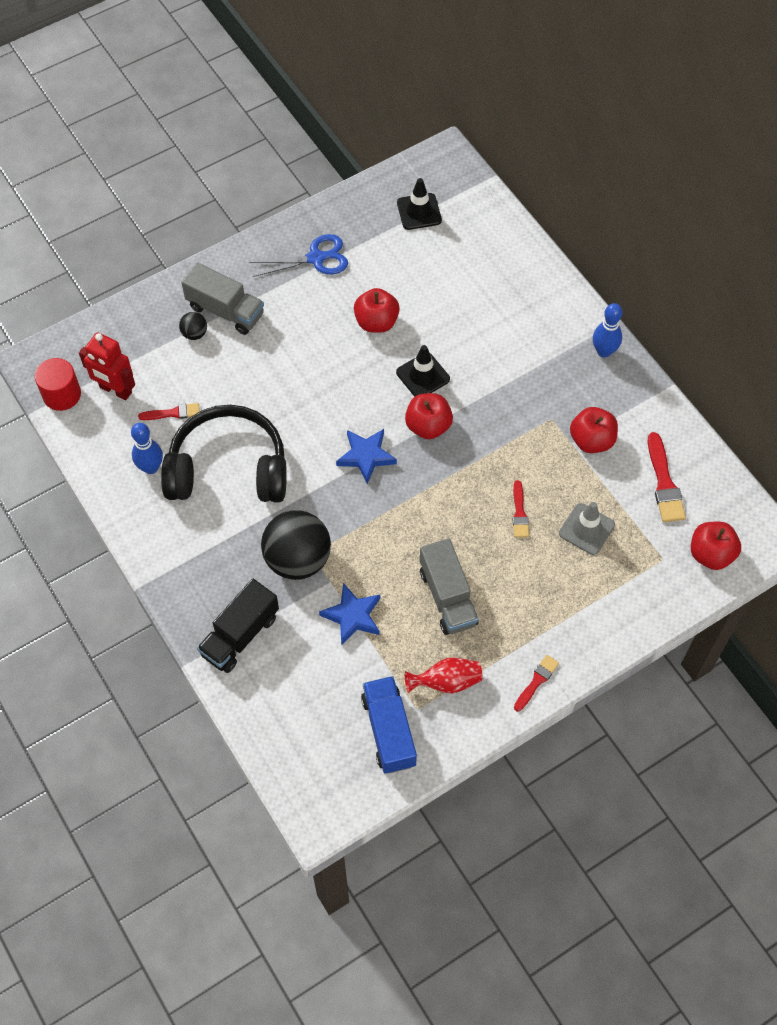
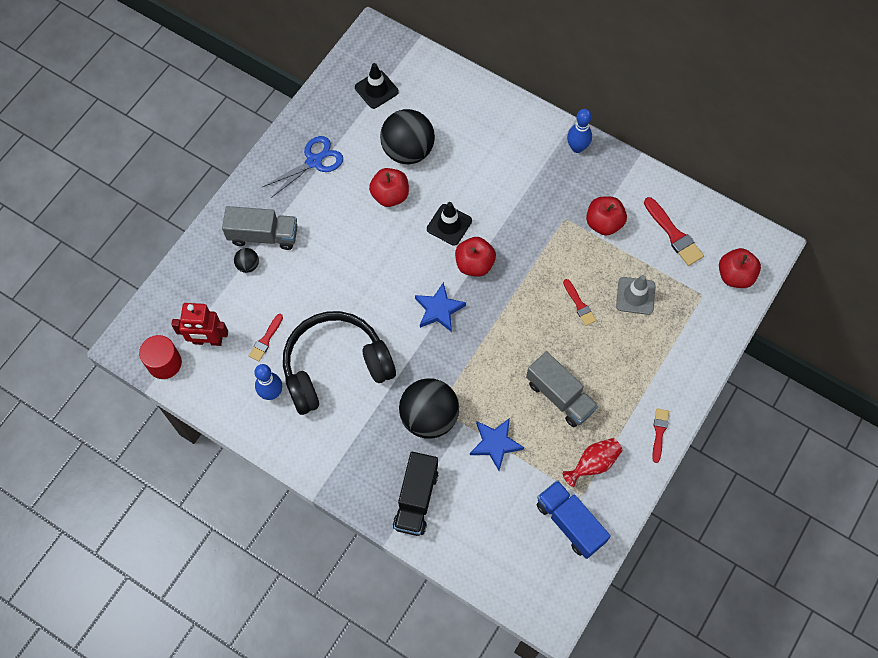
camera: 25 degrees left, 5 degrees up
(173, 413) = (266, 340): red brush -> red brush turned 150 degrees clockwise
(419, 285) = (408, 151): none -> black ball

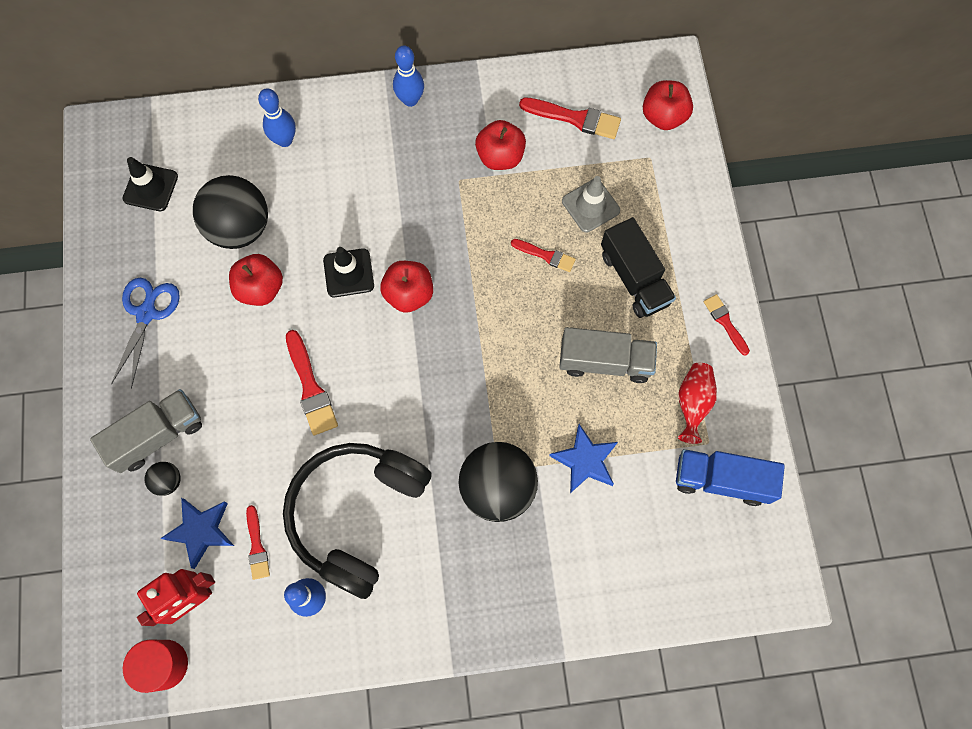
camera: 40 degrees left, 5 degrees up
(370, 274) = (310, 387): none -> red brush
(416, 499) = (557, 583): black truck -> black truck (634, 278)
(439, 310) = (413, 369): blue star -> blue star (201, 531)
(478, 117) = (284, 140): none -> blue bowling pin

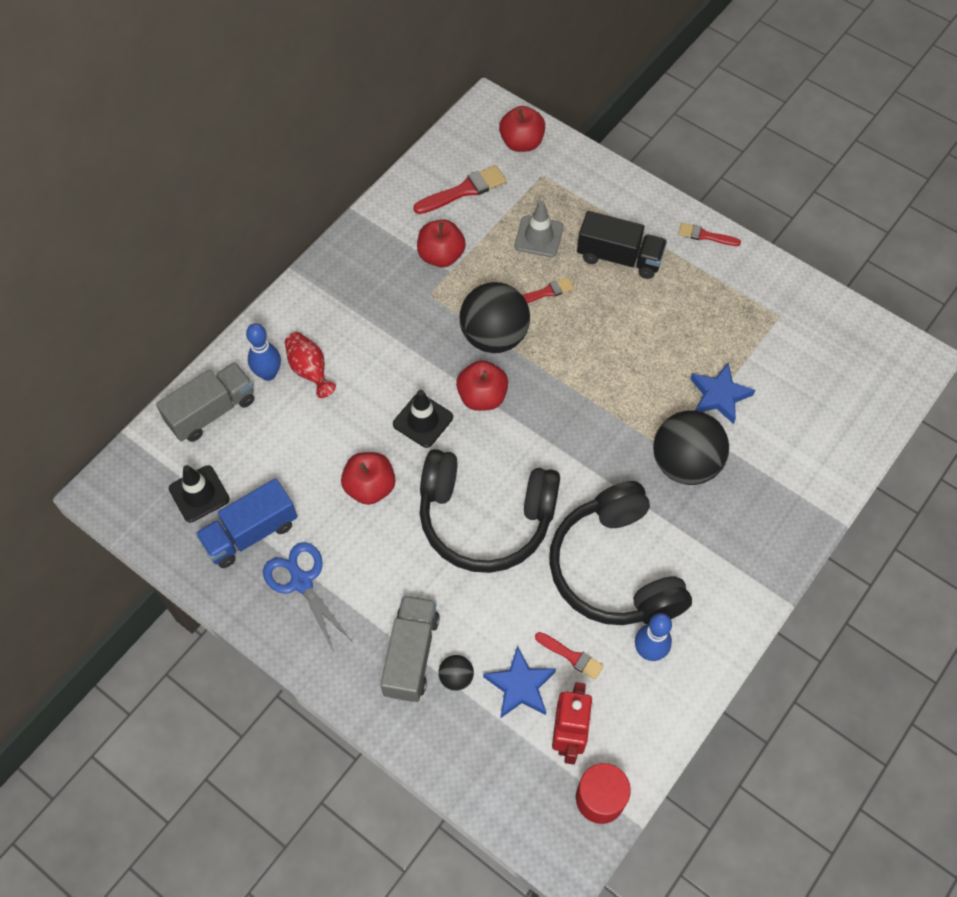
camera: 45 degrees left, 10 degrees down
(240, 228) = (304, 461): black ball -> black ball (494, 336)
(310, 387) = (485, 519): red brush -> black headphones
(410, 100) = (332, 271): blue bowling pin -> none
(605, 362) = (660, 324): grey truck -> grey truck (212, 411)
(692, 403) = (742, 301): red vase -> red vase (310, 370)
(721, 480) = (811, 331): blue truck -> blue truck (250, 533)

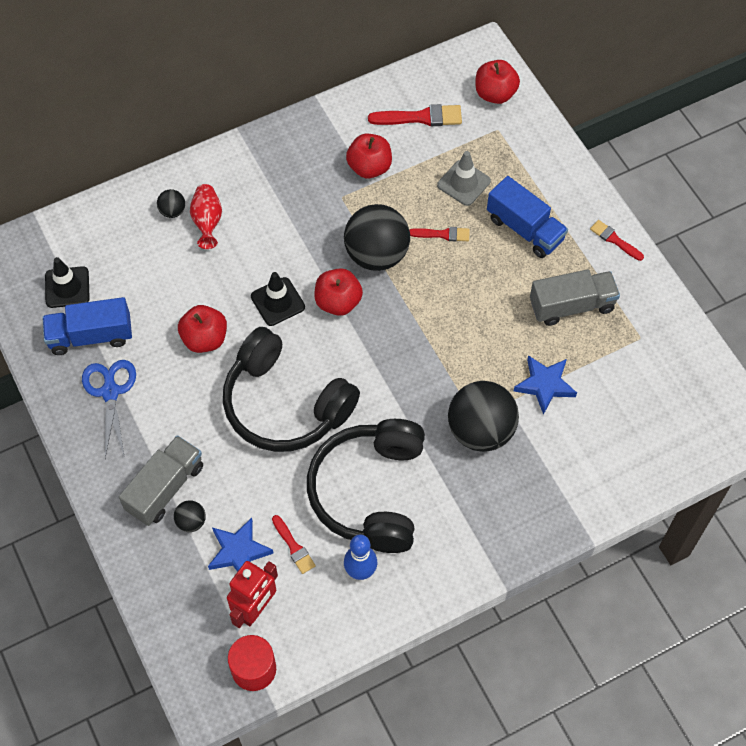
camera: 25 degrees right, 0 degrees up
(212, 411) = (111, 224): grey truck -> grey truck (572, 306)
(268, 374) = (172, 211): blue bowling pin -> black ball
(619, 257) = (525, 229): black truck -> blue truck

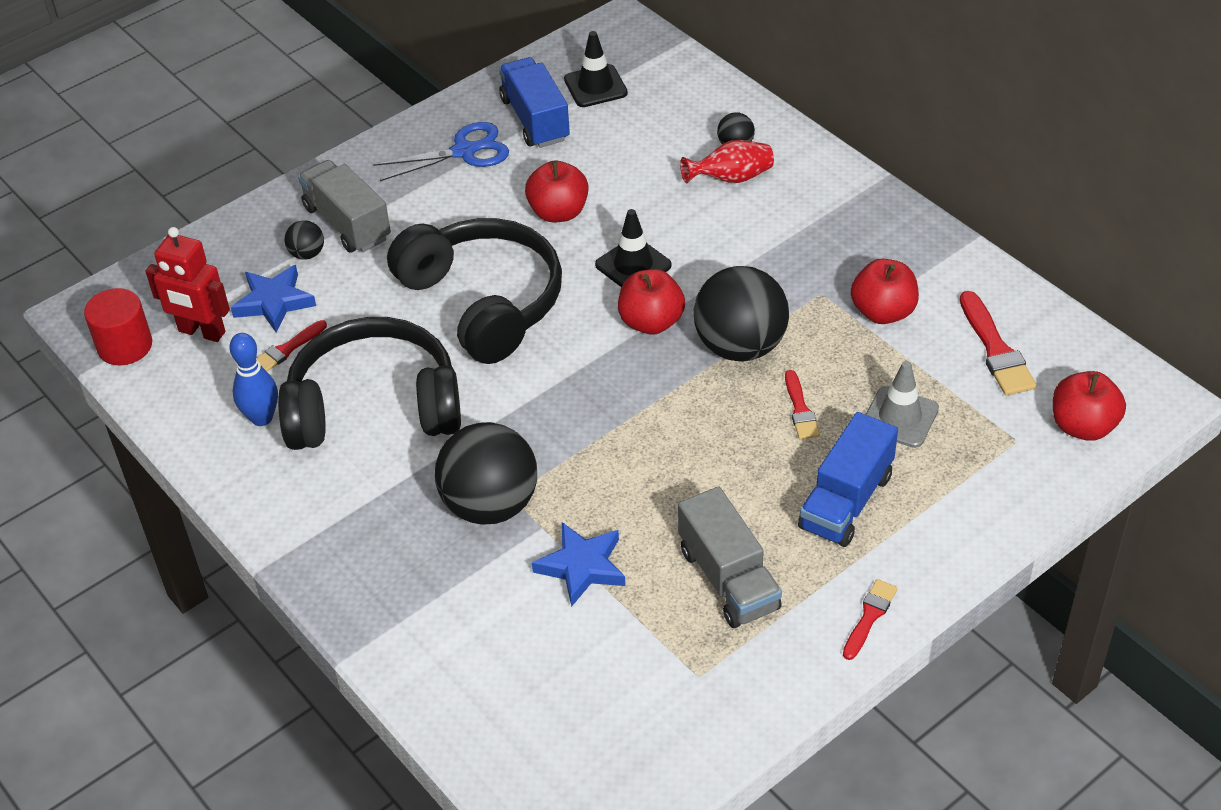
camera: 80 degrees right, 15 degrees down
(165, 488) = (347, 223): grey truck -> grey truck turned 150 degrees counterclockwise
(285, 404) = (483, 302): black headphones -> black headphones turned 120 degrees clockwise

